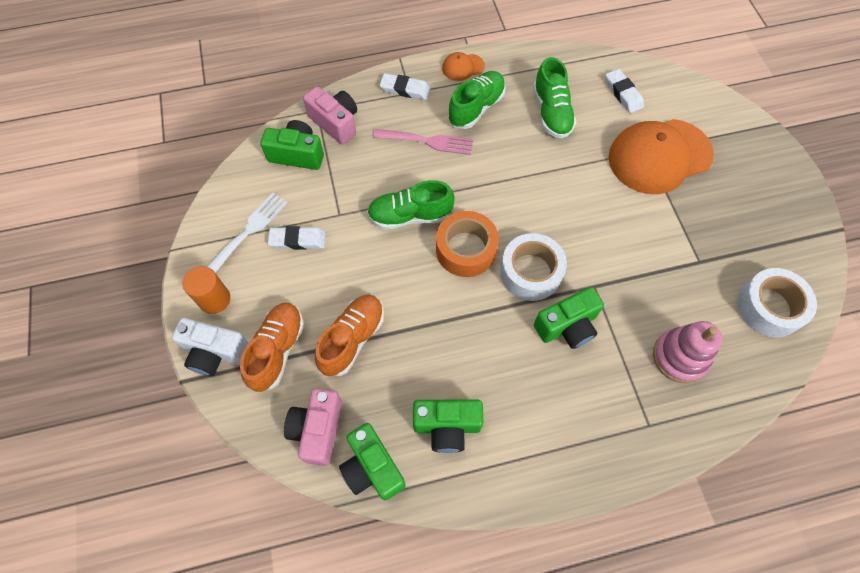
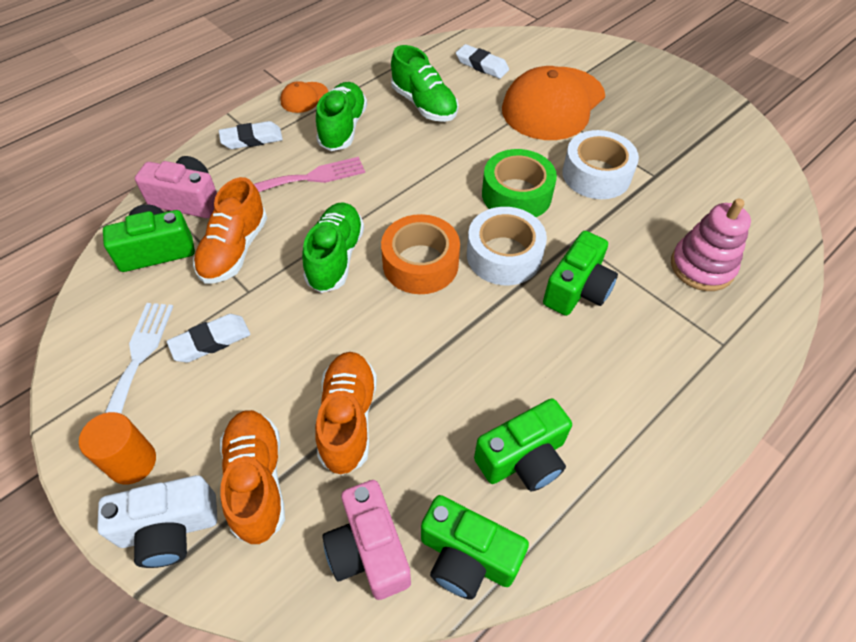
camera: 30 degrees left, 10 degrees down
(346, 178) = (234, 250): none -> orange shoe
(410, 216) = (335, 257): green shoe -> green shoe turned 135 degrees clockwise
(573, 226) = (516, 194): none -> green tape
(769, 307) = (742, 188): white tape -> white tape (596, 174)

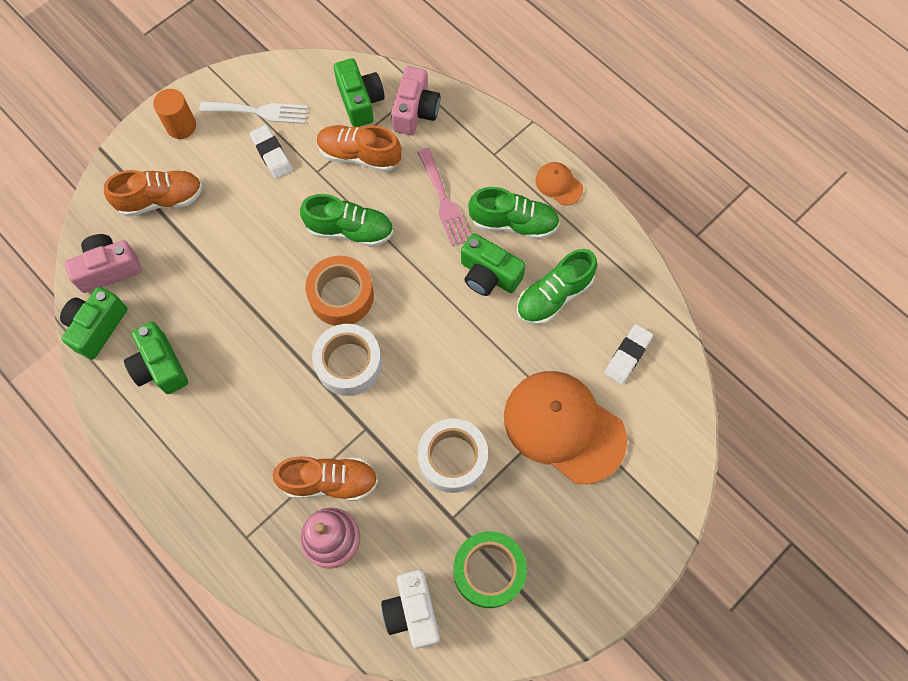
camera: 90 degrees right, 15 degrees up
(169, 529) = (135, 156): white camera -> white camera (412, 611)
(252, 139) = (494, 148): white eraser -> none
(348, 419) = (201, 250): orange shoe -> orange shoe (329, 481)
(516, 194) = (424, 379): green tape -> green tape (489, 571)
(577, 289) = (309, 422): green camera -> green camera (489, 275)

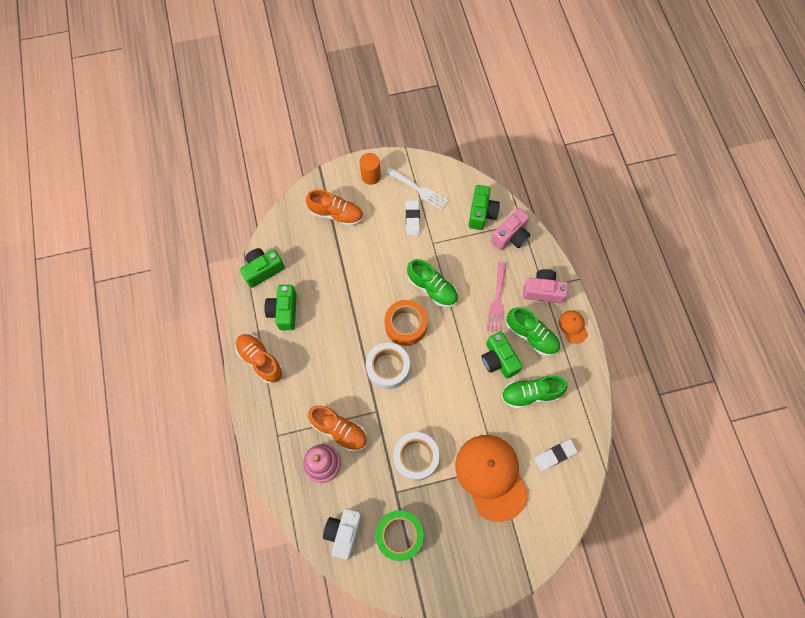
camera: 30 degrees right, 0 degrees up
(108, 269) = (286, 240): pink camera -> pink camera (543, 291)
(359, 155) = (462, 246): orange shoe -> orange shoe (260, 360)

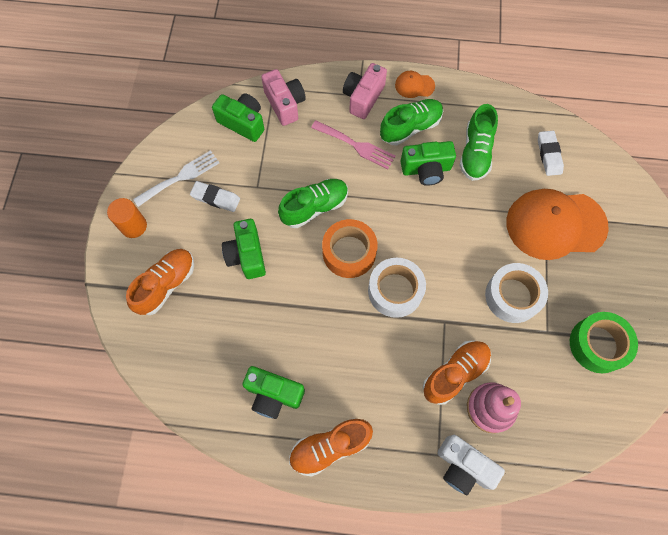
camera: 70 degrees left, 0 degrees up
(263, 270) = (203, 405): green camera -> green camera (247, 255)
(344, 532) = (580, 408): white camera -> white camera (463, 466)

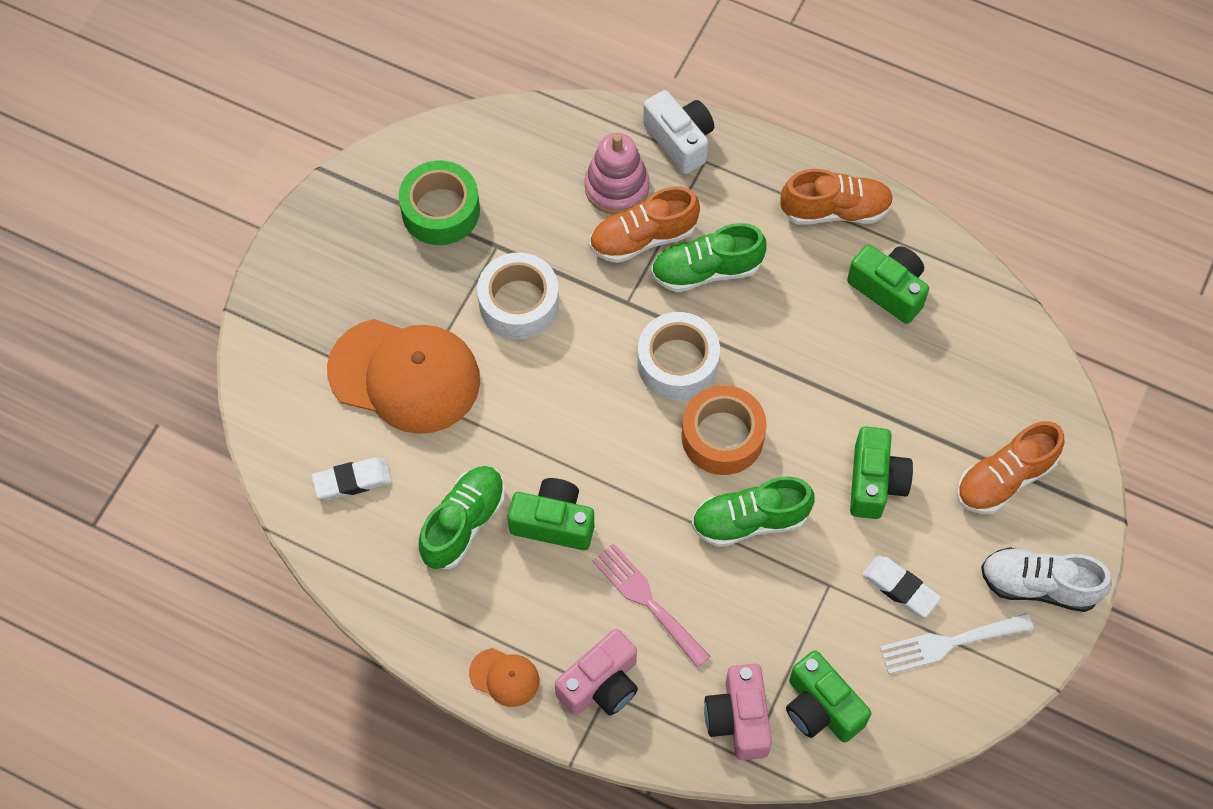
camera: 160 degrees left, 5 degrees down
(133, 226) = (1039, 585): orange cylinder -> white shoe
(410, 128) = (546, 602): green shoe -> green shoe (706, 270)
(548, 155) = (352, 481): white eraser -> white eraser turned 60 degrees clockwise

